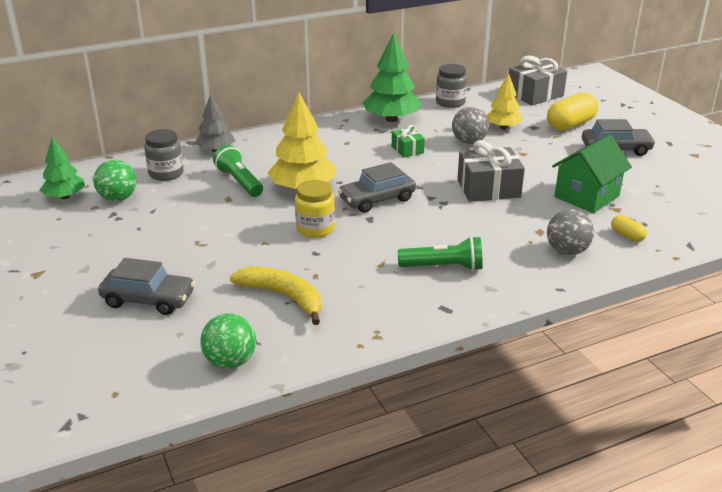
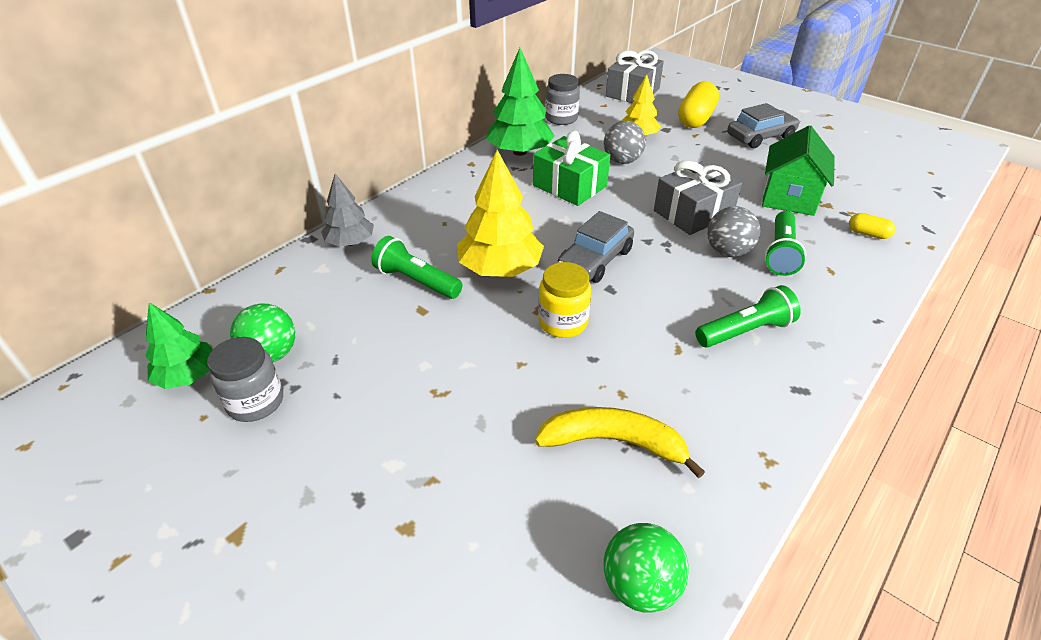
camera: 25 degrees left, 10 degrees up
(148, 299) = (443, 517): grey car -> none
(166, 173) = (310, 295): grey jar -> grey jar (255, 402)
(407, 149) = (569, 186): green gift -> green gift, size x1.81
(531, 230) = (780, 253): none -> green flashlight
(567, 251) = (837, 270): grey ball -> grey ball (727, 252)

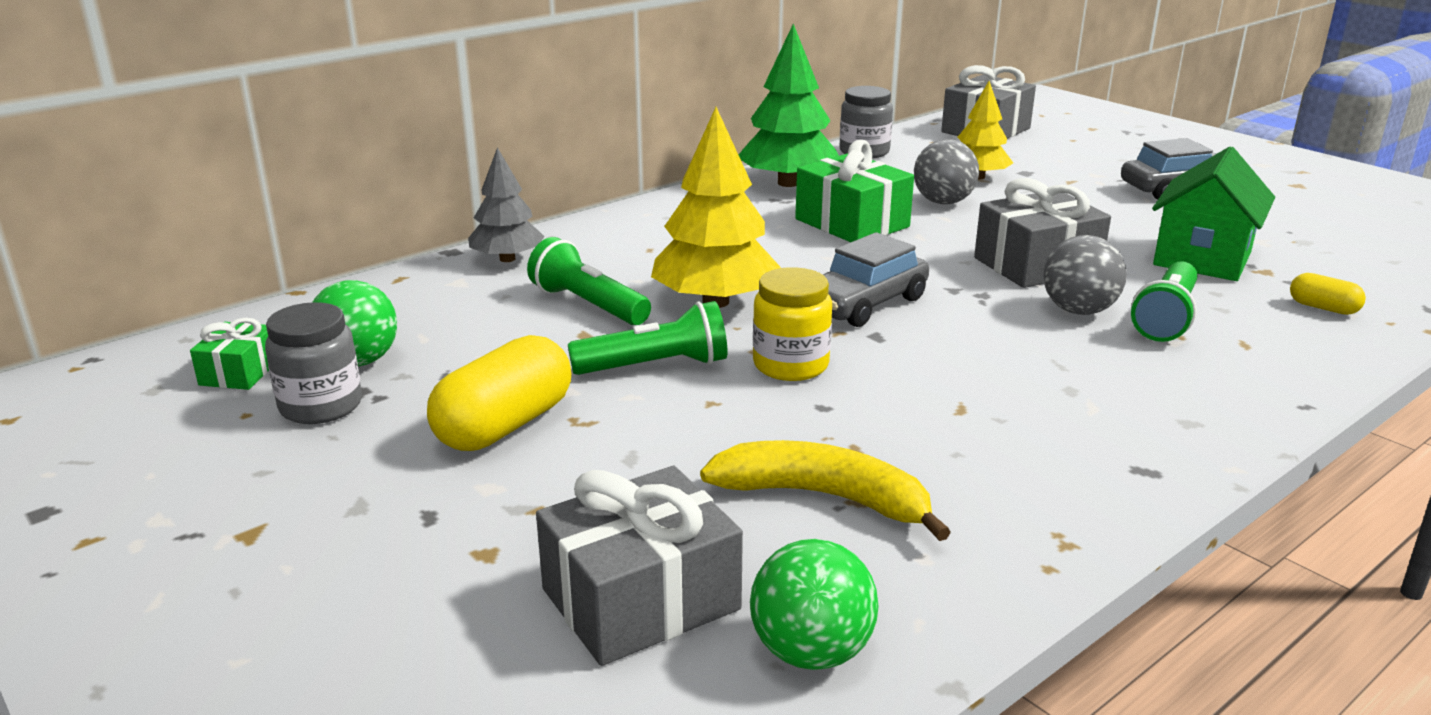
camera: 10 degrees right, 15 degrees down
(188, 376) = (240, 372): green tree -> green gift
(520, 555) = (641, 599): none -> grey gift
(696, 119) = (1077, 164): yellow capsule -> yellow capsule (505, 425)
(745, 331) = (1076, 398): green flashlight -> green flashlight (655, 366)

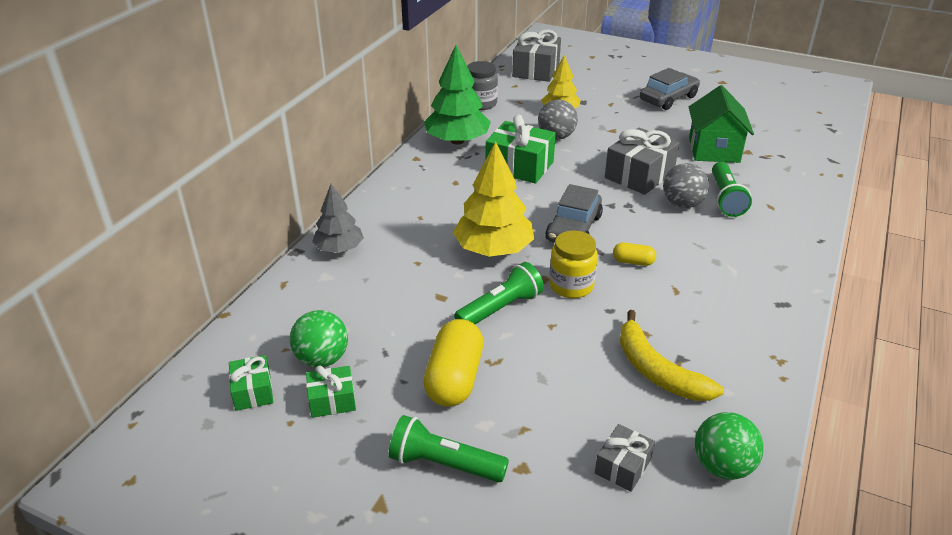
camera: 25 degrees left, 10 degrees up
(321, 406) = (332, 400): grey jar -> green gift
(588, 305) = (422, 273): green flashlight -> green flashlight (444, 464)
(641, 599) = (623, 466): grey gift -> grey gift, size x0.55
(824, 497) = (657, 370): yellow banana -> yellow banana turned 120 degrees counterclockwise
(1323, 308) = (788, 171): yellow capsule -> yellow capsule (633, 262)

